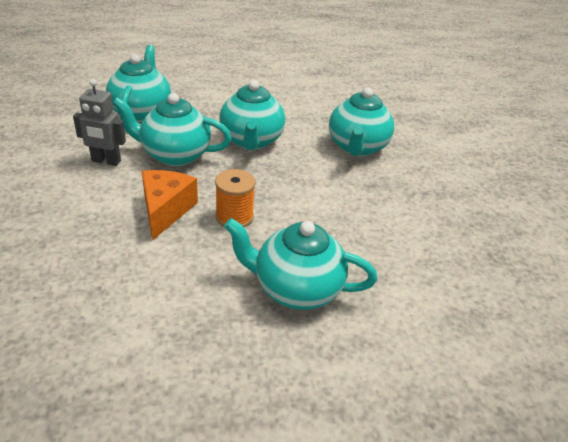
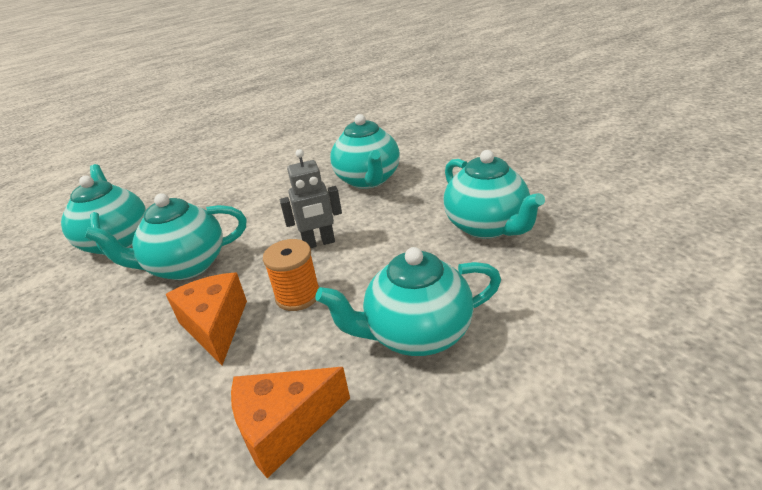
camera: 20 degrees left, 5 degrees down
(106, 161) = (106, 308): grey robot -> grey robot (319, 243)
(163, 302) = (285, 427): none -> orange cheese
(251, 141) = (261, 217): turquoise teapot -> turquoise teapot (487, 226)

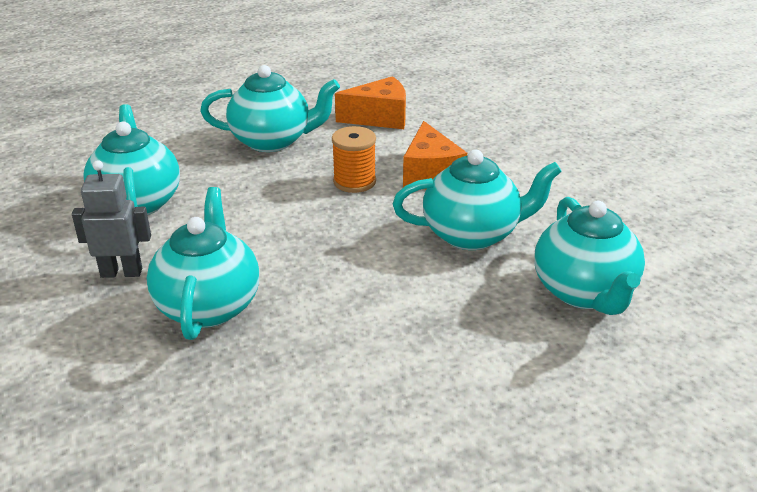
camera: 170 degrees left, 0 degrees up
(319, 243) = (318, 226): grey robot -> grey robot (121, 272)

